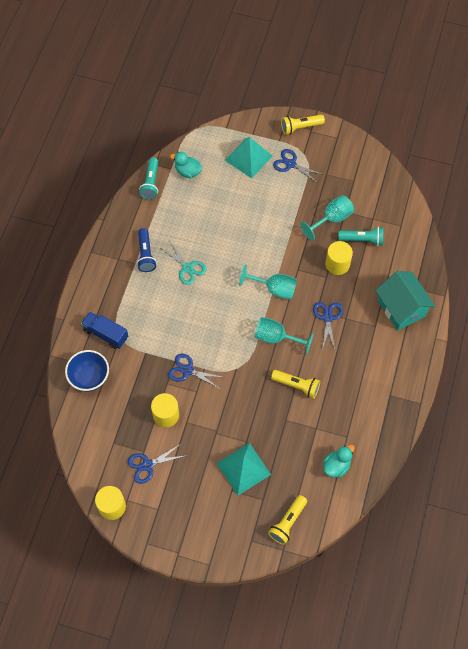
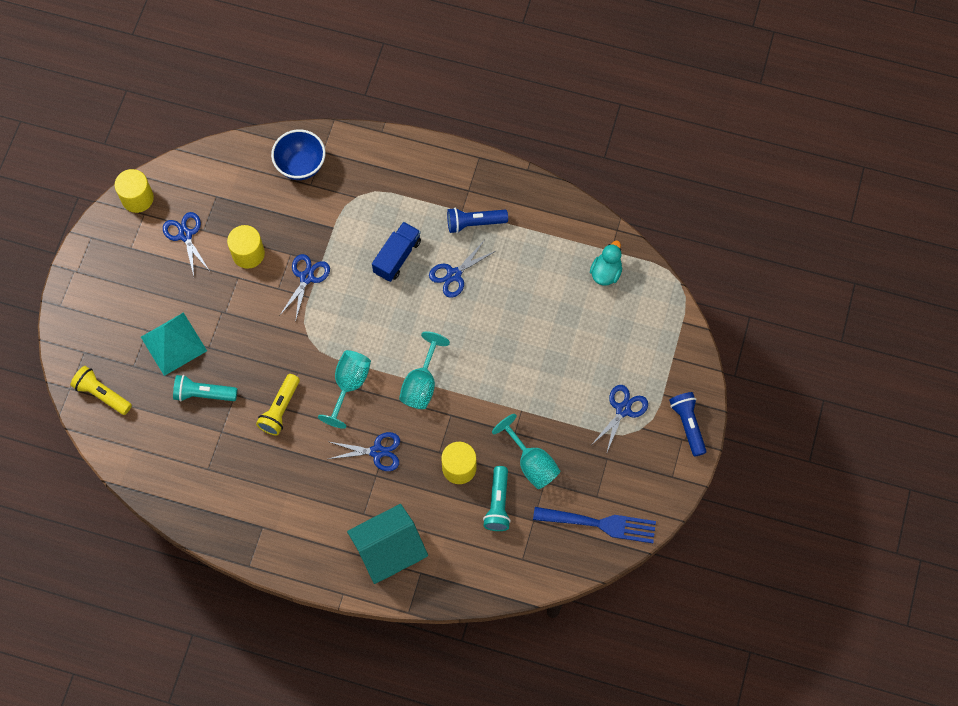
camera: 90 degrees right, 5 degrees up
(106, 334) = (360, 181): blue truck -> blue truck (397, 257)
(151, 183) = (586, 226): turquoise flashlight -> turquoise flashlight (203, 394)
(187, 268) = (454, 275): turquoise scissors -> blue scissors
(248, 158) = (632, 352): turquoise pyramid -> none
(300, 127) = (688, 424): yellow flashlight -> blue flashlight
(336, 466) = (169, 454): turquoise duck -> none
(373, 179) = (600, 524): none -> blue fork

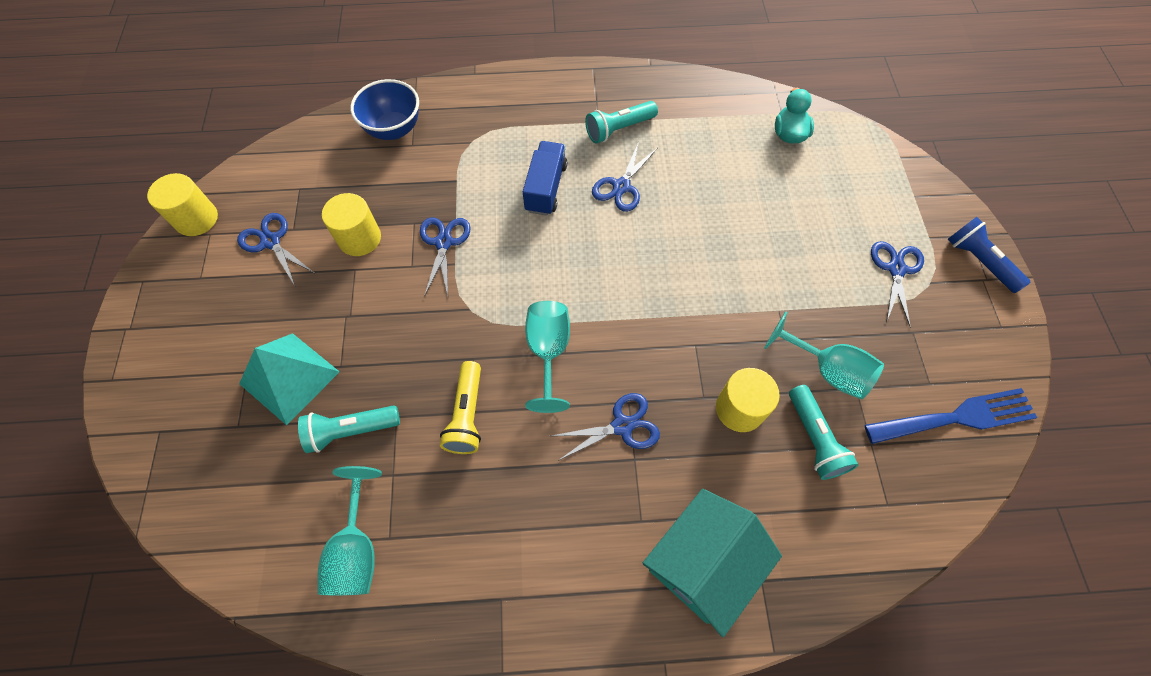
camera: 20 degrees left, 5 degrees down
(102, 394) = (198, 482): yellow flashlight -> none
(421, 384) = (640, 320): turquoise goblet -> turquoise goblet (357, 549)
(474, 223) = (618, 129): blue flashlight -> turquoise flashlight

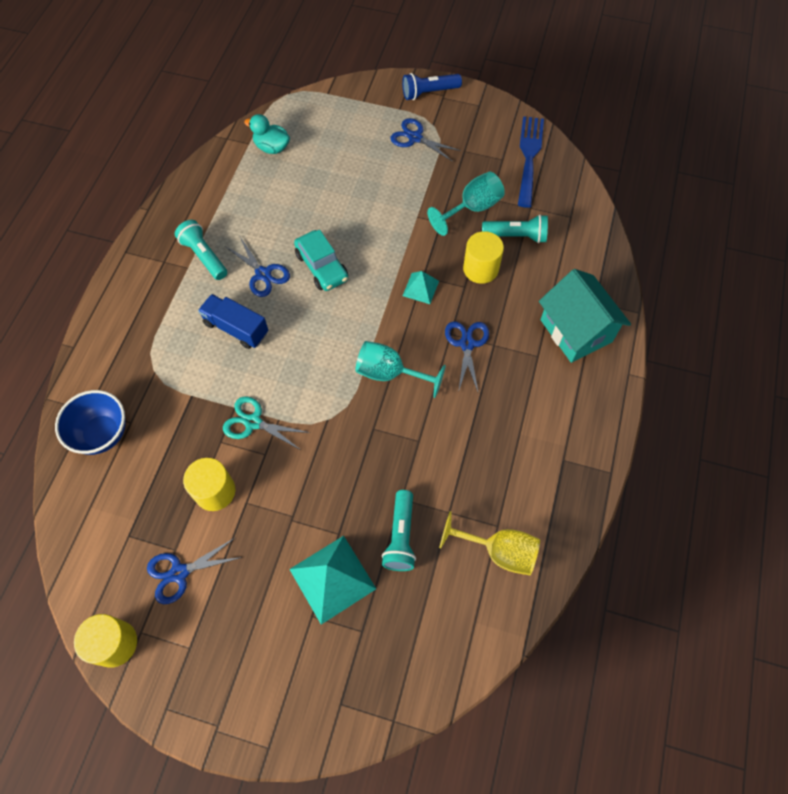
camera: 70 degrees left, 0 degrees up
(357, 549) = (498, 551): turquoise goblet -> yellow goblet
(444, 242) = (253, 422): blue scissors -> turquoise scissors
(467, 415) = (420, 446): yellow flashlight -> none
(618, 129) = (204, 256): turquoise flashlight -> turquoise flashlight turned 150 degrees clockwise
(657, 237) = (322, 267): none -> turquoise car
(677, 347) = (420, 288): none -> turquoise pyramid

